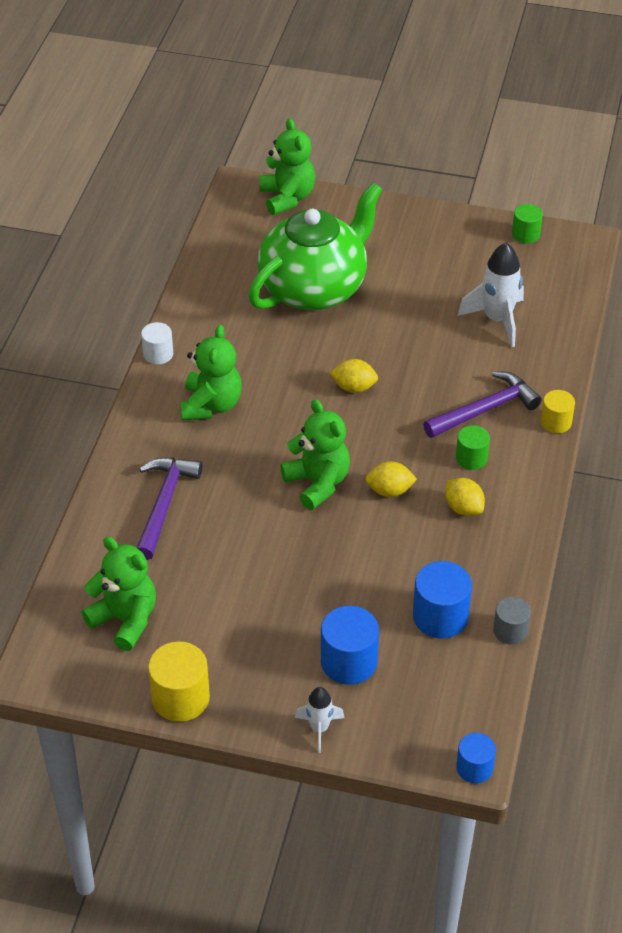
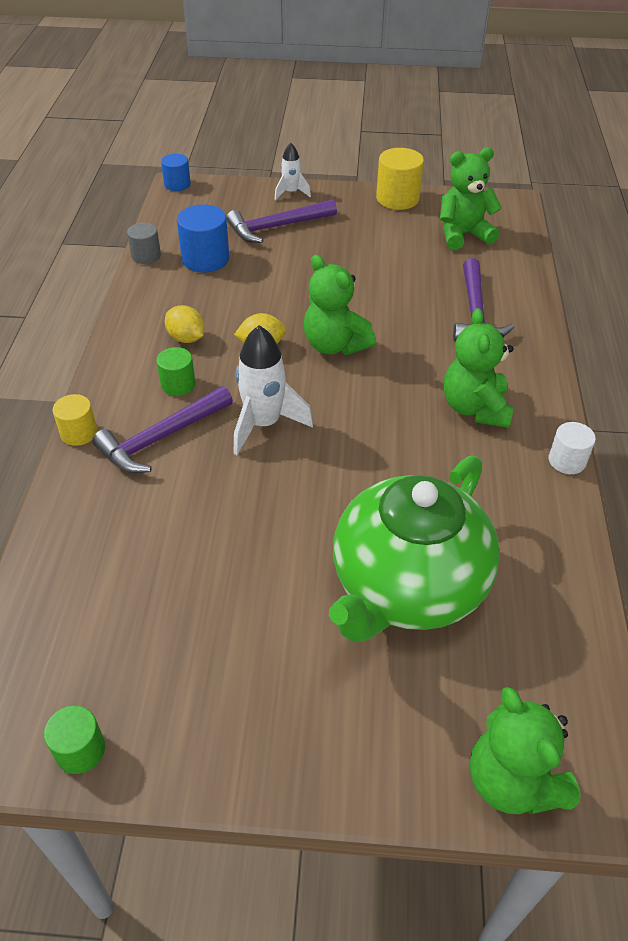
camera: 170 degrees right, 0 degrees up
(125, 620) = (463, 235): green teddy bear -> green teddy bear turned 135 degrees clockwise
(349, 662) = (277, 227): blue cylinder -> purple hammer
(354, 387) = (319, 447): yellow lemon -> none
(497, 320) = (140, 565): white rocket -> white rocket (264, 424)

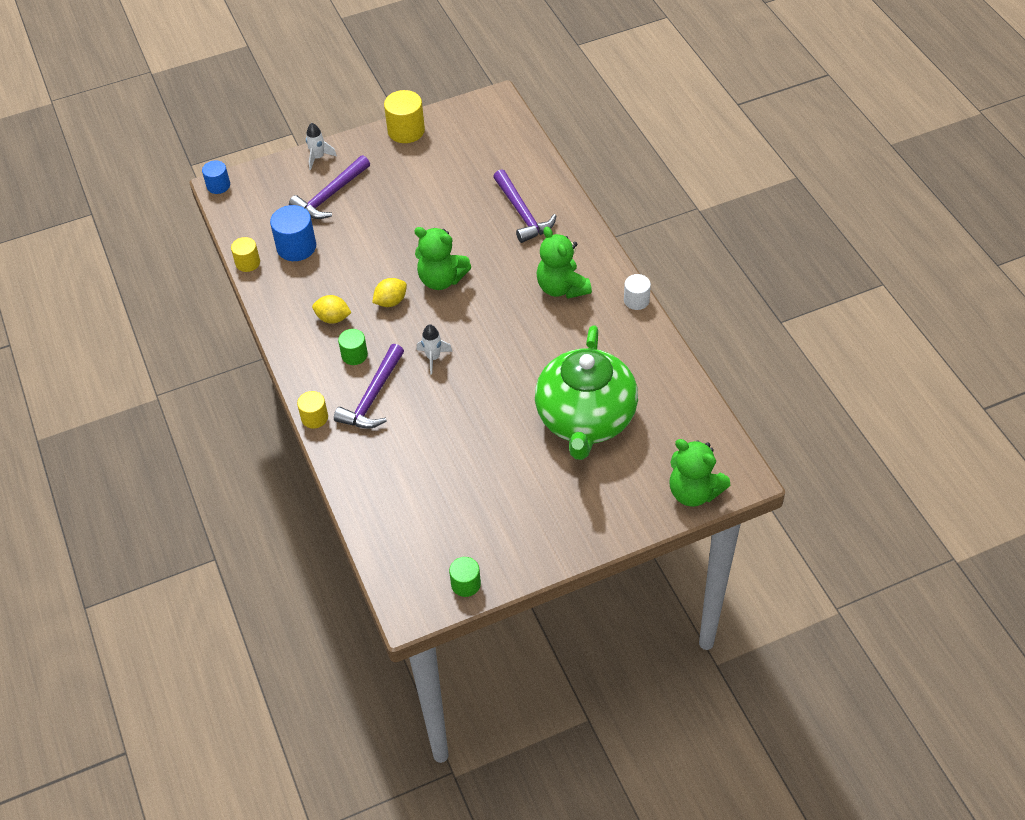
camera: 25 degrees left, 5 degrees up
(146, 256) = (247, 263): grey cylinder -> yellow cylinder
(264, 424) = (433, 358): white rocket -> white rocket, size x0.57
(463, 235) = (476, 147): green teddy bear -> none

